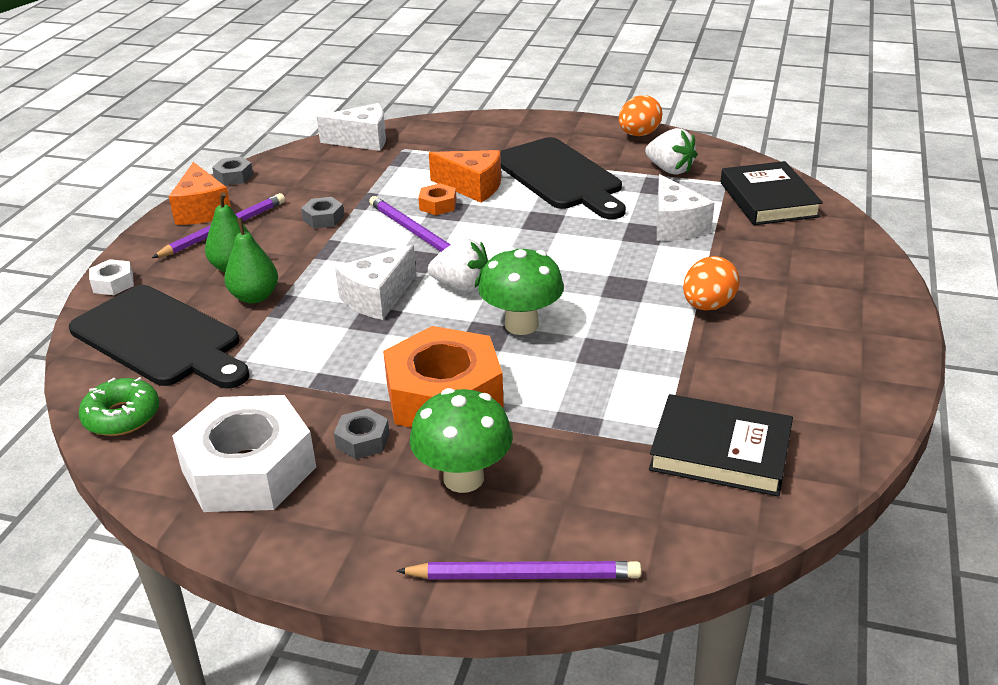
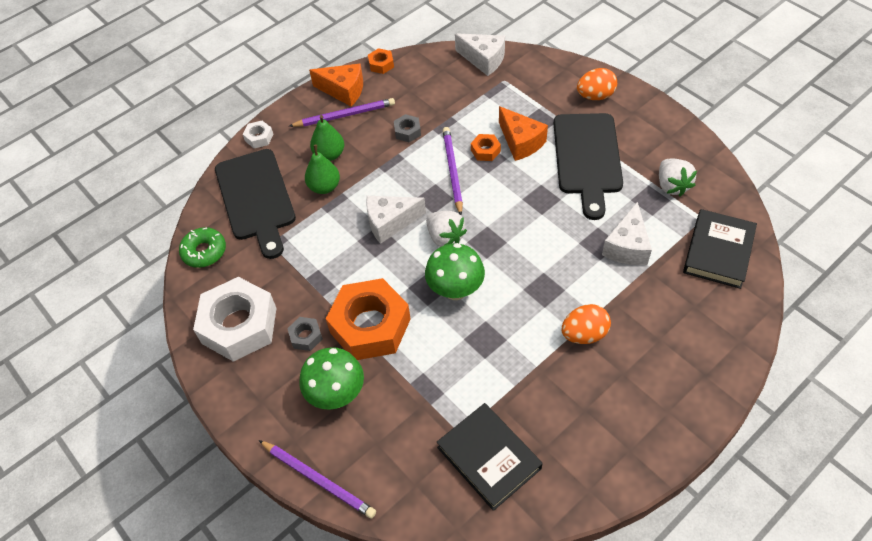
camera: 35 degrees right, 20 degrees up
(202, 210) = (343, 91): orange cheese -> orange cheese turned 90 degrees counterclockwise
(233, 177) = (381, 64): grey nut -> orange nut
(638, 134) = (681, 136): orange egg -> orange egg (595, 96)

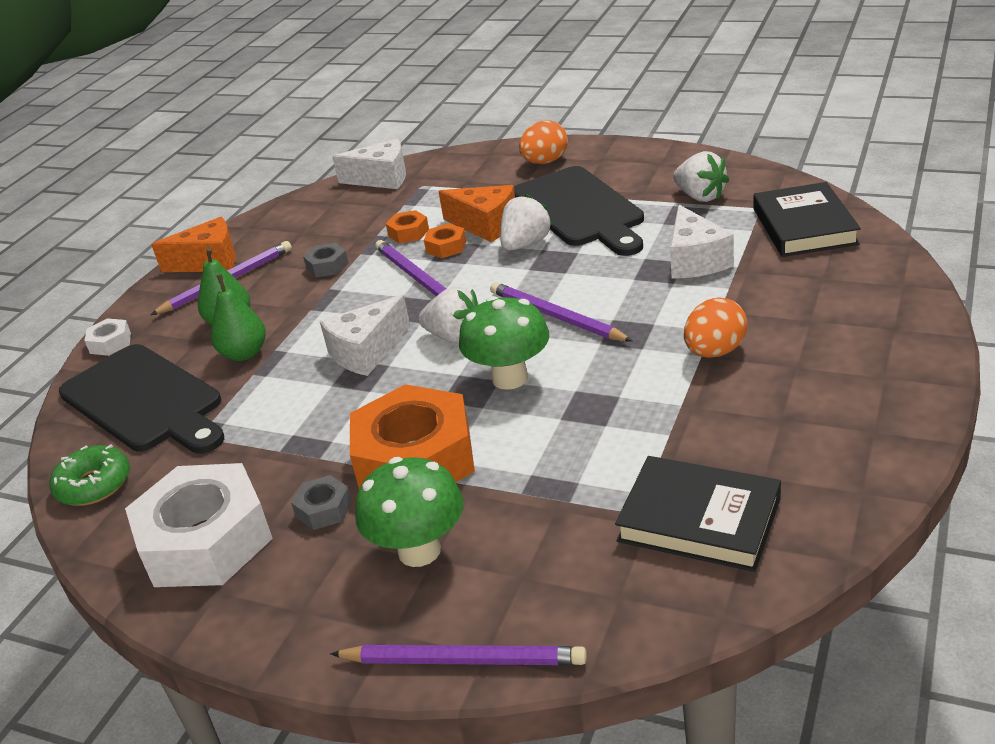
camera: 25 degrees left, 20 degrees down
(381, 64) = (246, 224): orange nut -> orange nut (408, 233)
(512, 252) = (556, 317): none -> purple pencil
(534, 174) = (525, 244): none -> white strawberry

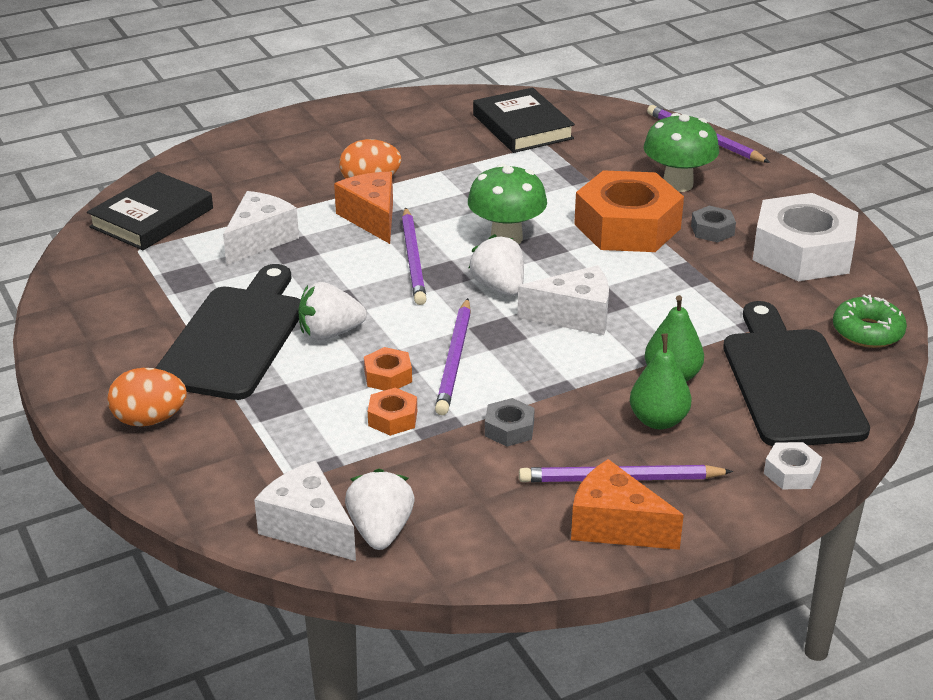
camera: 145 degrees left, 0 degrees up
(485, 225) = (323, 377): orange cheese -> orange cheese (372, 218)
(700, 196) = (143, 286): white strawberry -> white strawberry (380, 531)

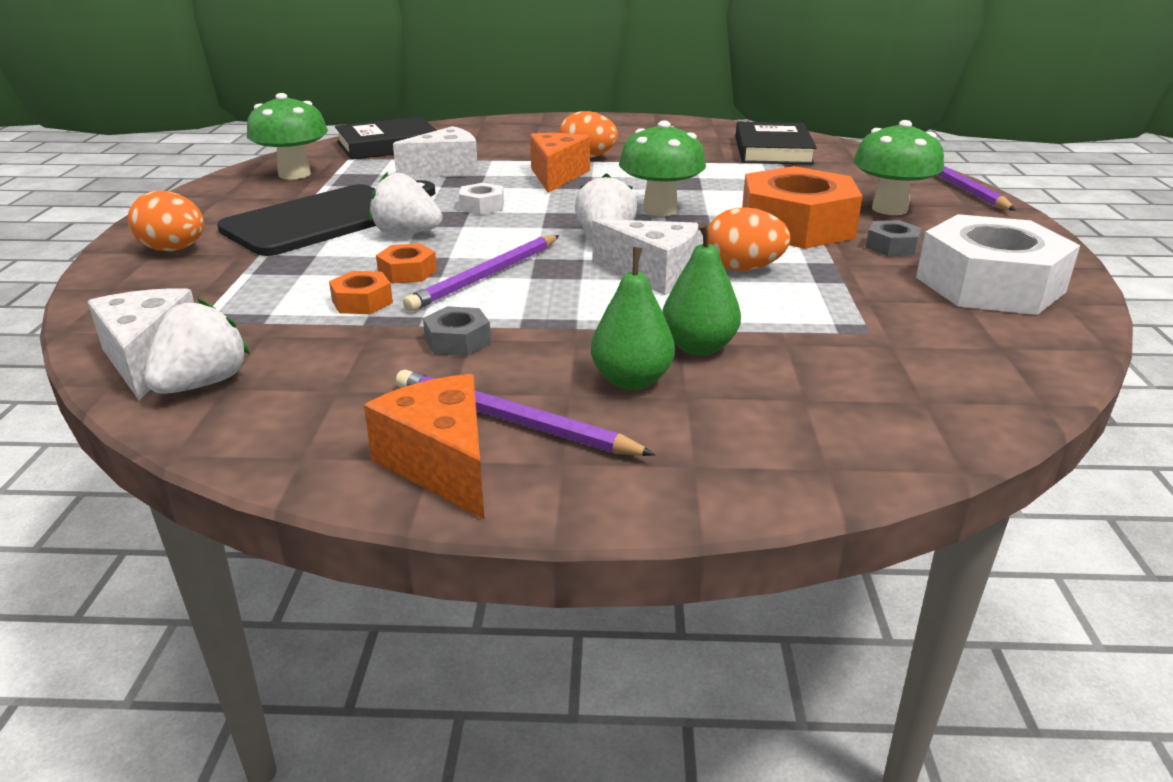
camera: 30 degrees right, 5 degrees down
(116, 289) = (294, 174): none -> green mushroom
(413, 259) = (553, 205): purple pencil -> none
(632, 289) = (743, 269): none -> orange egg
(790, 381) = (848, 391): black cutting board -> none
(791, 473) = (743, 486): white nut -> white nut (482, 206)
(867, 332) = (1013, 372): green donut -> none

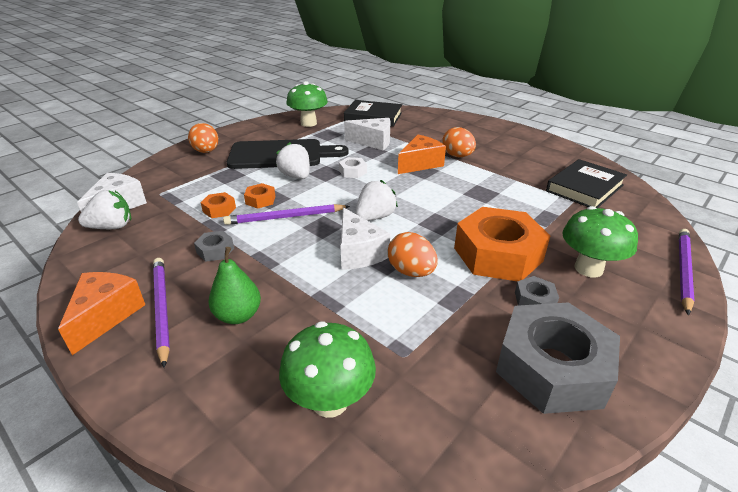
camera: 40 degrees right, 5 degrees up
(660, 210) = (436, 209): green mushroom -> green mushroom (330, 401)
(698, 347) = (300, 313): green pear -> none
(989, 285) = (552, 368): white nut -> grey nut

